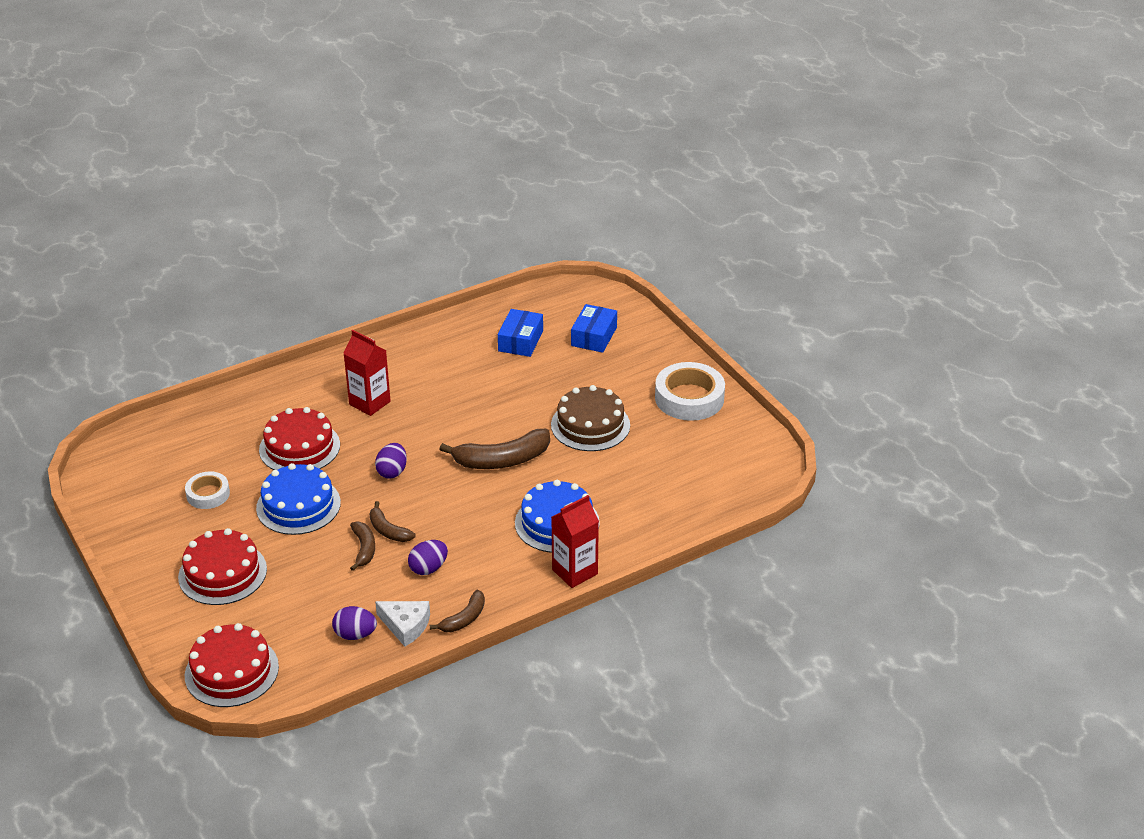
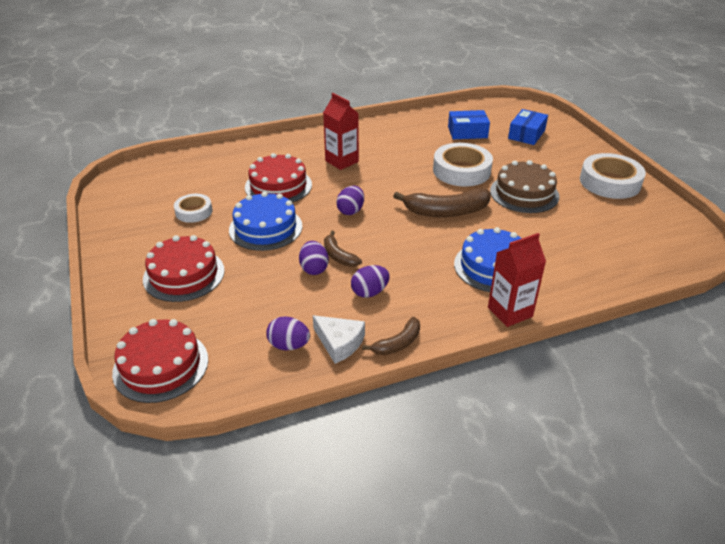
camera: 10 degrees right, 0 degrees up
(364, 549) = (314, 269): brown banana -> purple egg
(516, 401) = (461, 170): none -> white tape
(520, 341) = (467, 132): blue box -> blue box turned 60 degrees clockwise

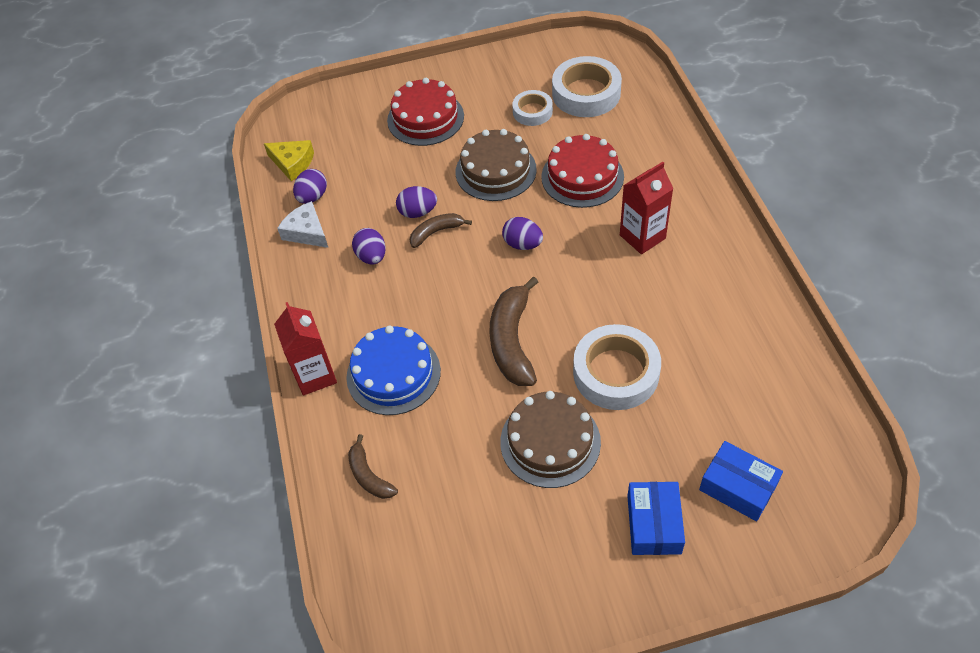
camera: 100 degrees right, 15 degrees up
(161, 365) = (310, 120): red cake -> none
(233, 370) = (293, 163): none -> yellow cheese
(265, 228) = (495, 170): blue cake -> brown cake
(339, 343) = (306, 232): white cheese -> white cheese turned 90 degrees clockwise
(398, 343) = (294, 275): brown banana -> brown banana (369, 476)
(467, 132) = (739, 398): blue box -> blue box (653, 524)
(610, 182) = (576, 575): white tape -> white tape (586, 93)

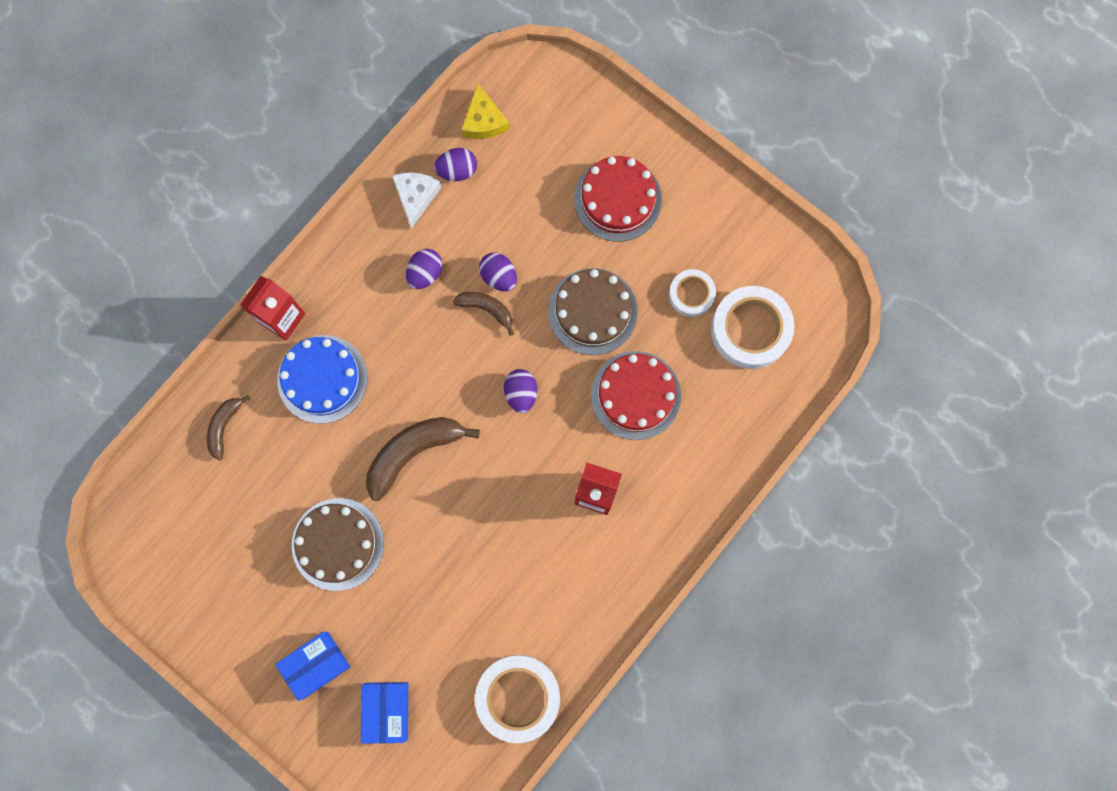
camera: 50 degrees right, 25 degrees up
(616, 372) = (434, 556): white tape -> white tape (518, 697)

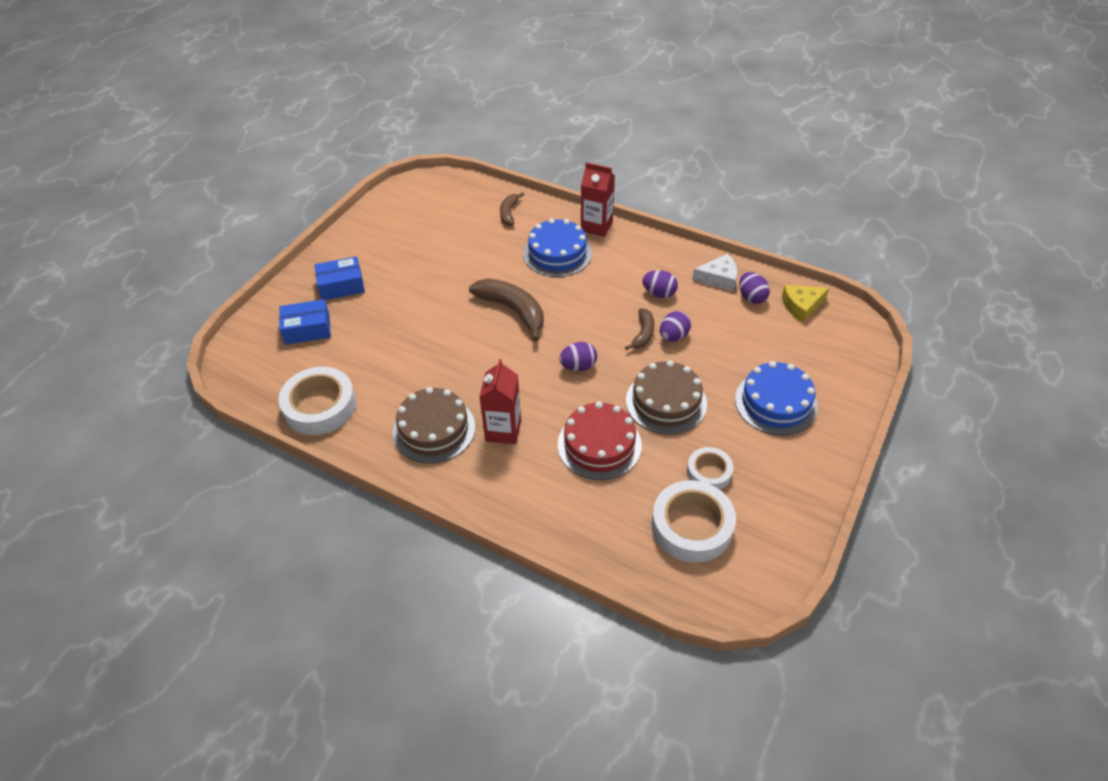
camera: 80 degrees right, 30 degrees down
(224, 427) = (509, 213): brown banana -> brown banana turned 90 degrees counterclockwise
(315, 665) = (341, 286): blue box -> blue box turned 60 degrees counterclockwise
(338, 544) = (433, 282): brown cake -> brown cake (434, 429)
(617, 199) = (775, 403): red cake -> blue cake

